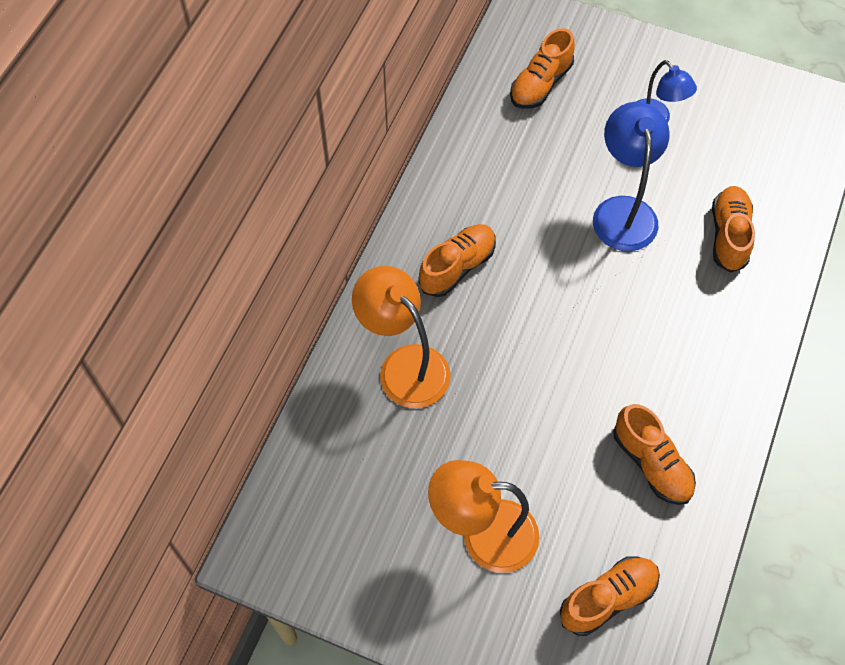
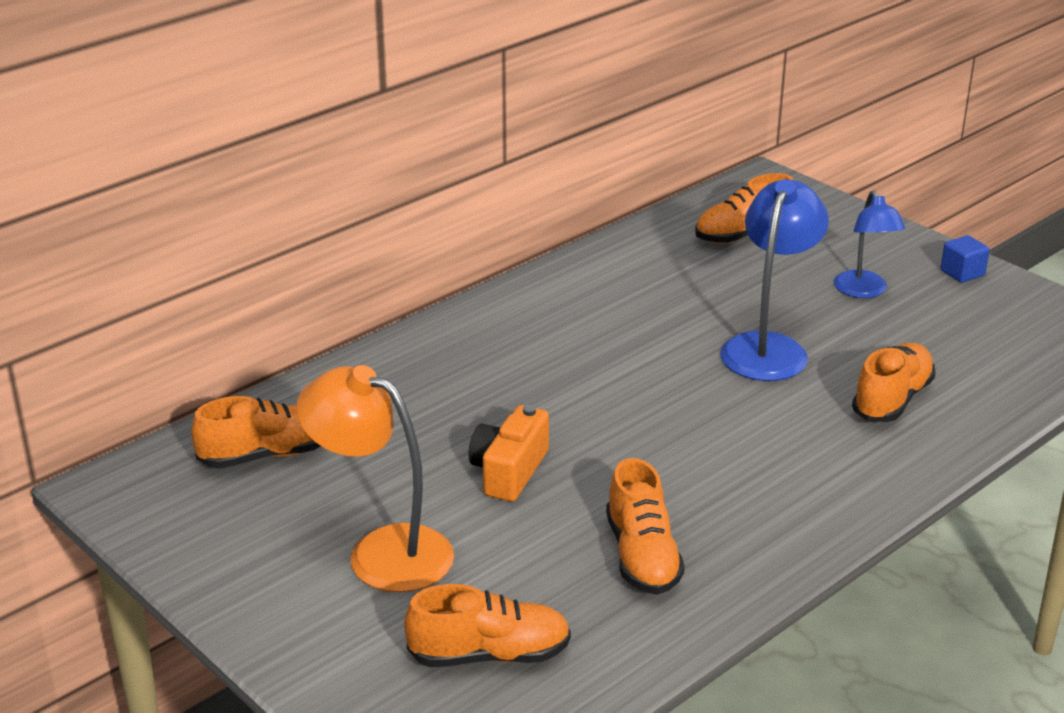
camera: 25 degrees right, 30 degrees down
(404, 365) = (408, 394): orange lamp -> none
(457, 267) = (533, 339): orange shoe -> orange shoe (267, 455)
(521, 417) = (509, 471): none -> orange camera
(710, 74) = (962, 273): none -> blue cube

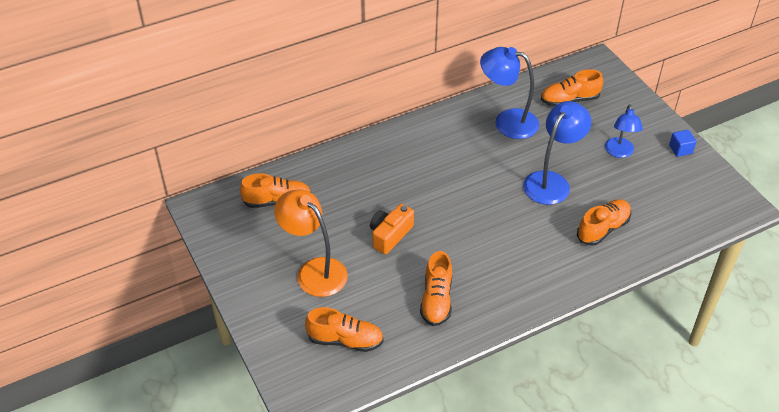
camera: 15 degrees right, 15 degrees up
(651, 277) = (507, 121): none -> blue lamp

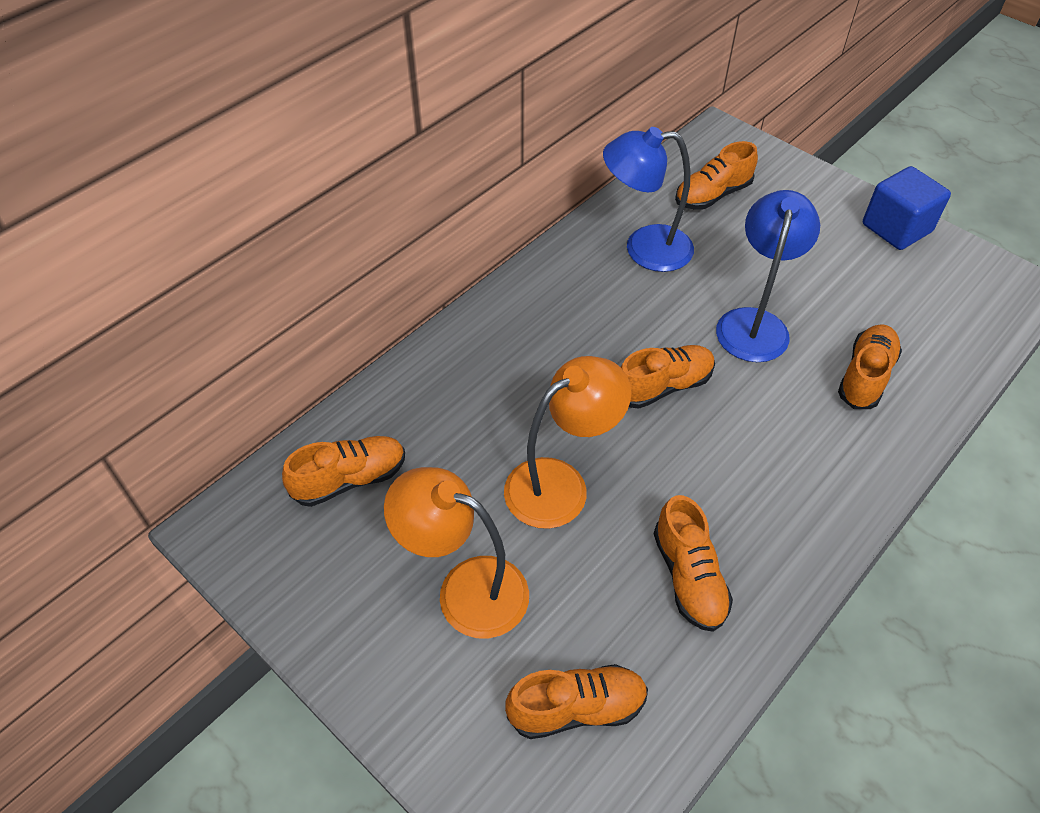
camera: 20 degrees left, 5 degrees up
(390, 235) = (560, 484): orange camera -> orange lamp
(476, 201) = (663, 386): none -> orange shoe
(619, 152) = (821, 253): blue lamp -> none
(680, 149) = (896, 228): blue cube -> blue cube, size x1.92

